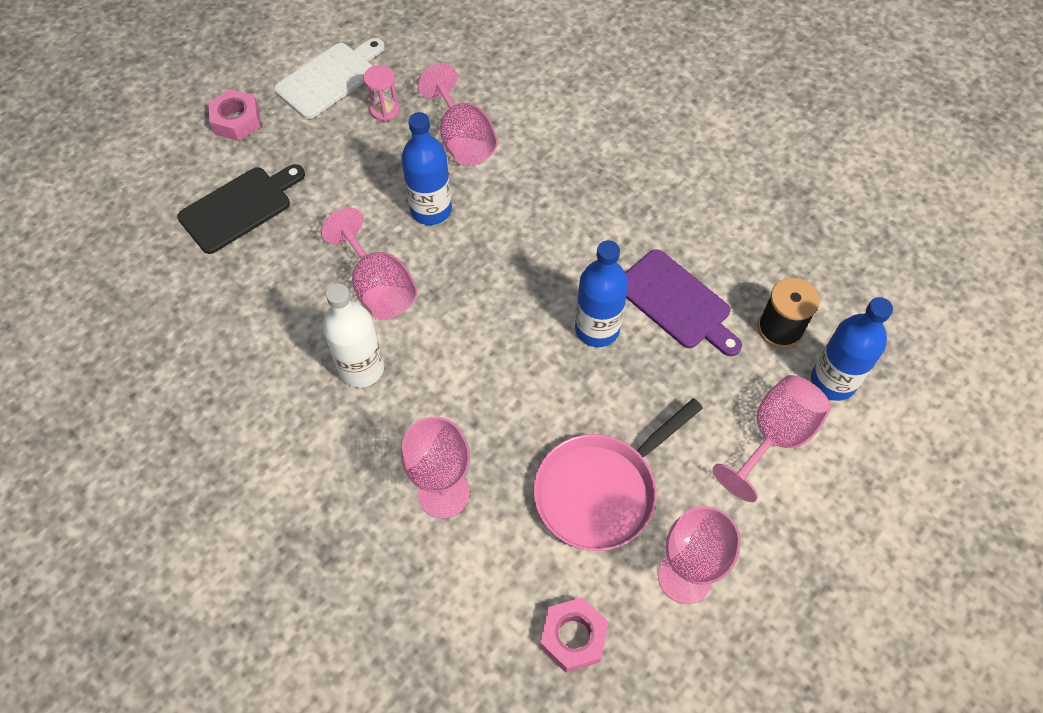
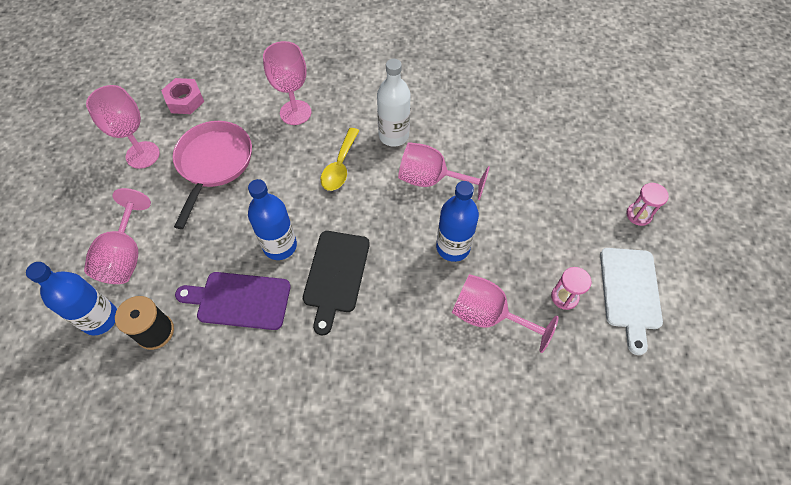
camera: 140 degrees right, 0 degrees up
(236, 121) = (638, 215): pink nut -> pink hourglass
(240, 207) = (561, 166): black cutting board -> black cutting board (336, 275)
(457, 375) = (340, 166): none -> yellow spoon

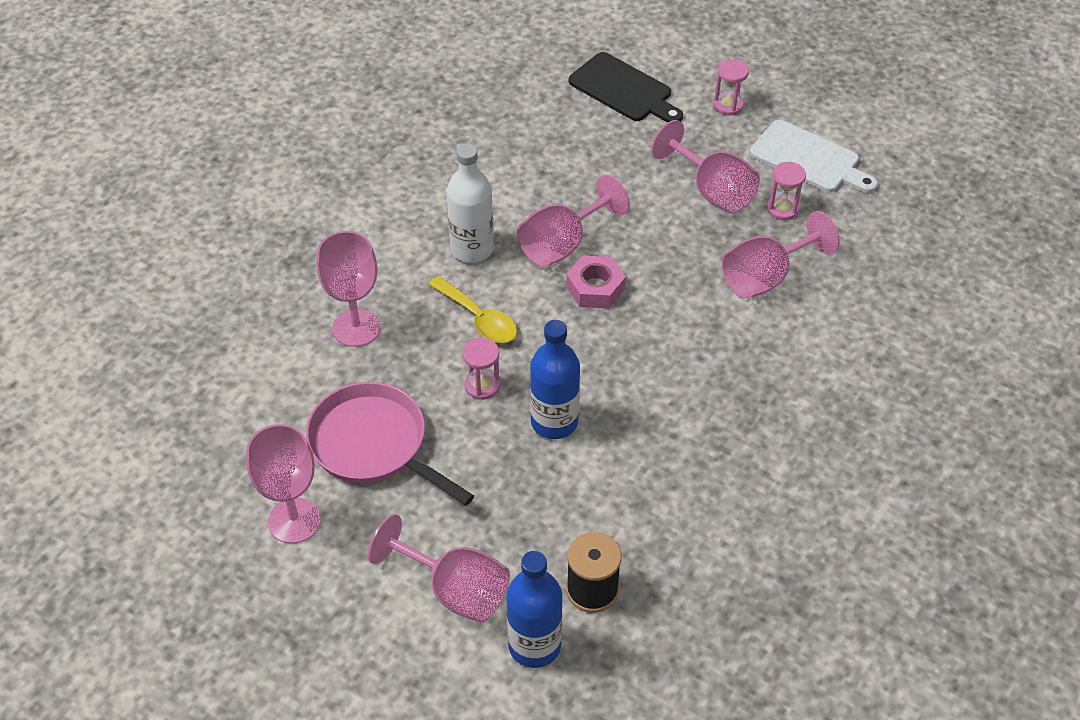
camera: 60 degrees left, 10 degrees down
(185, 100) = (231, 440): pink nut -> pink nut (595, 288)
(239, 300) = (604, 489): purple cutting board -> none
(287, 194) = (482, 385): none -> pink hourglass
(336, 275) = (631, 384): black cutting board -> black cutting board (624, 90)
(453, 247) = (665, 267): blue bottle -> none
(546, 243) = (712, 191): none -> pink goblet

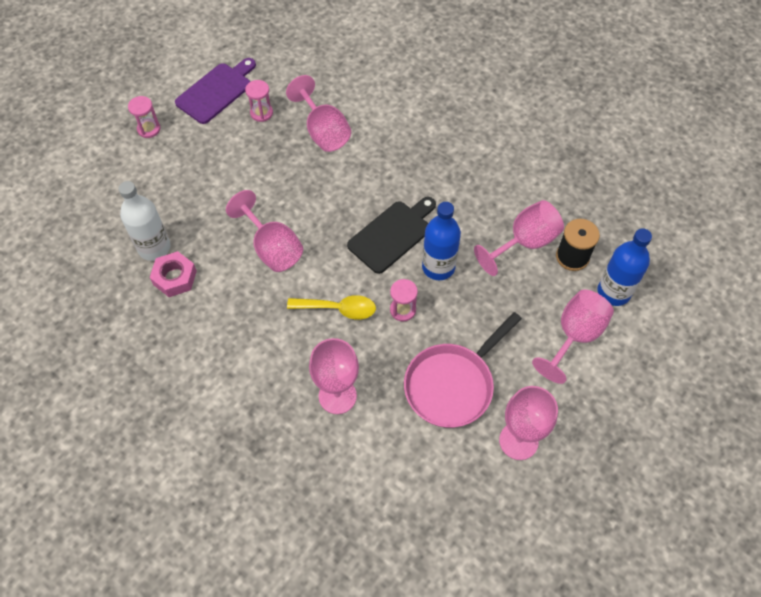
camera: 85 degrees left, 10 degrees up
(472, 249) = (266, 309): white bottle -> white bottle (154, 248)
(478, 318) = (338, 309): yellow spoon -> yellow spoon turned 45 degrees clockwise
(595, 288) = (319, 231): pink nut -> pink nut (175, 278)
(624, 90) = (113, 192): black cutting board -> black cutting board (392, 234)
(712, 191) = (236, 150): pink goblet -> pink goblet (524, 243)
(809, 159) = (216, 91): white cutting board -> purple cutting board

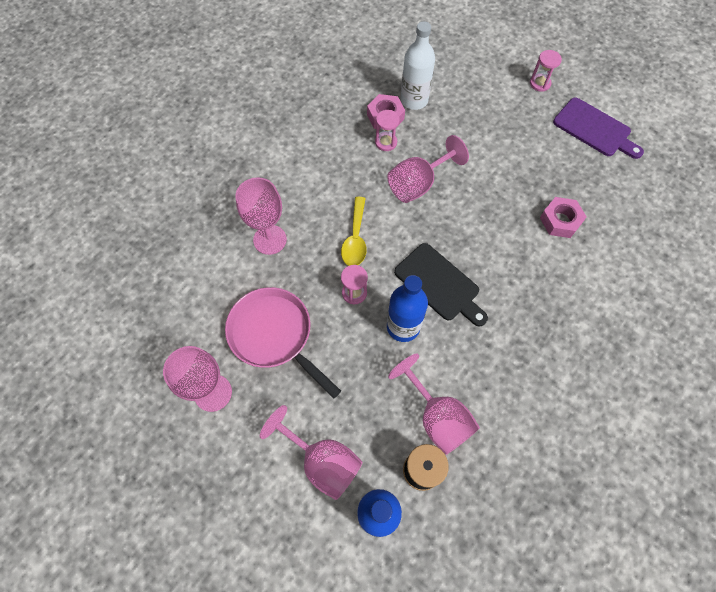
camera: 90 degrees right, 5 degrees up
(261, 113) = (574, 167): pink hourglass -> pink hourglass (386, 142)
(323, 131) = (560, 221): pink goblet -> pink nut

